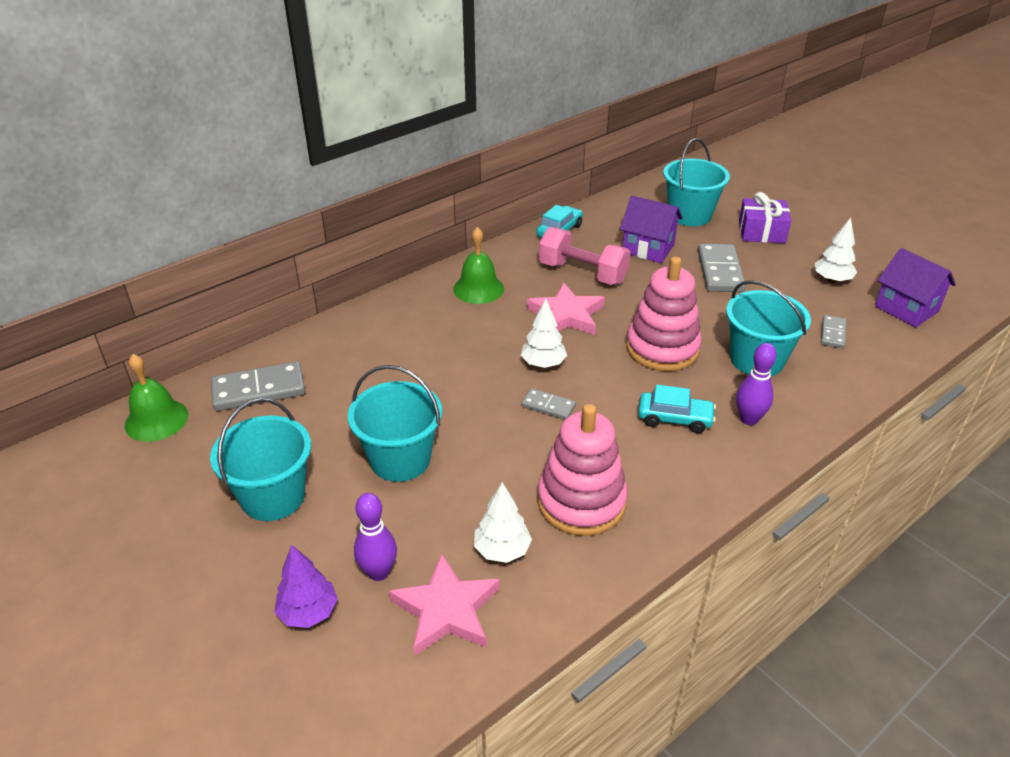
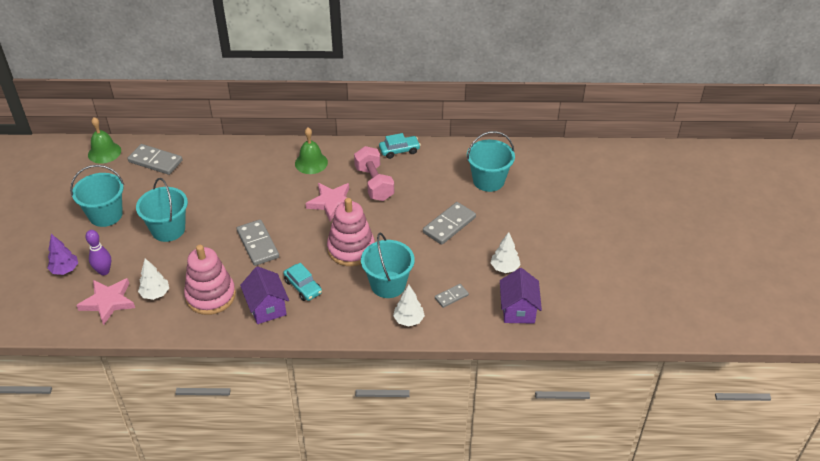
camera: 40 degrees right, 5 degrees up
(543, 364) = (285, 222): white tree -> white tree (408, 320)
(548, 406) = (257, 244): grey domino -> grey domino, size x1.81
(648, 249) = (431, 188): purple house -> purple house (267, 307)
(749, 419) = (336, 310): purple bowling pin -> none
(761, 232) = (514, 215): purple gift -> none

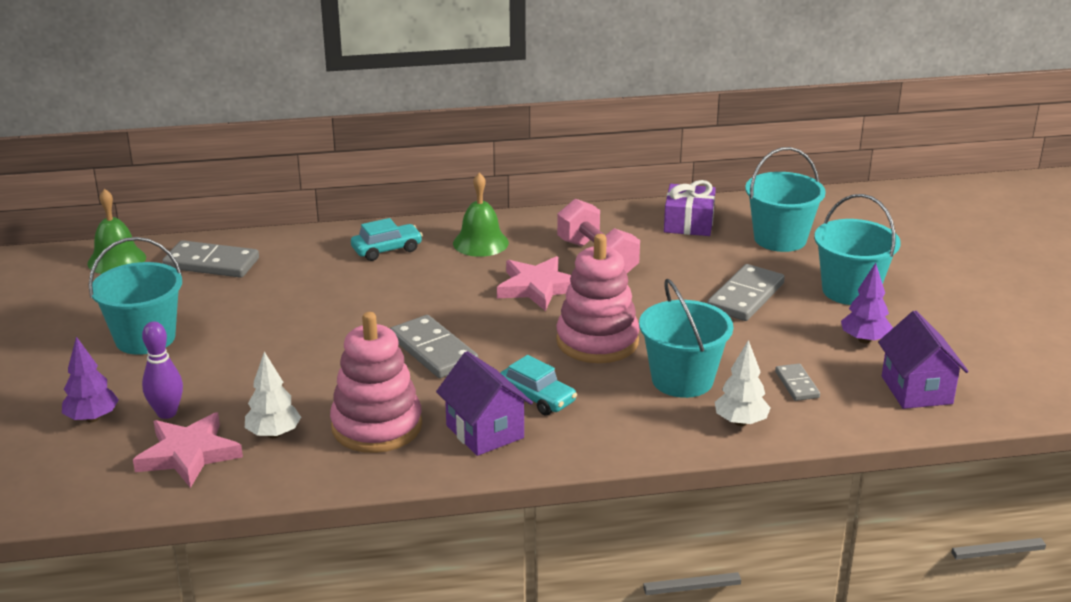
camera: 10 degrees left, 15 degrees down
(168, 229) = (266, 347): turquoise bucket -> turquoise bucket (850, 291)
(399, 150) = (619, 217): turquoise car -> turquoise car (387, 250)
(439, 161) = (688, 223): none -> purple gift
(451, 297) = (797, 384): grey domino -> grey domino turned 60 degrees counterclockwise
(504, 268) = (864, 340): white tree -> purple tree

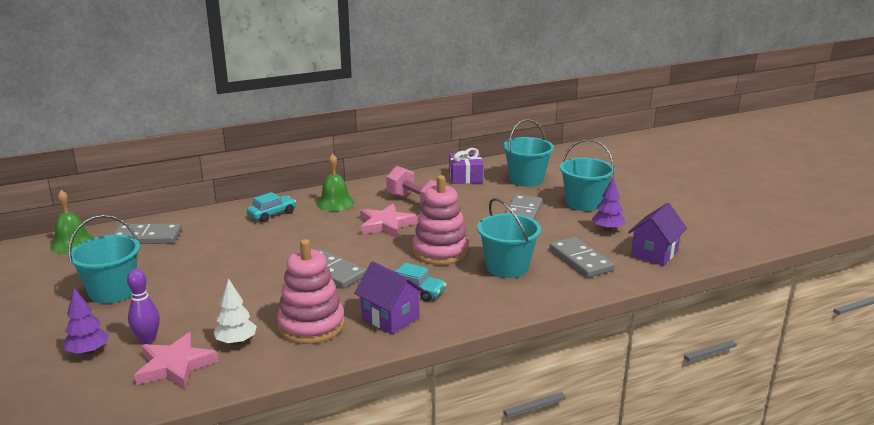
camera: 15 degrees left, 5 degrees down
(741, 422) = (557, 287): white tree -> none
(797, 384) = (580, 260): grey domino -> grey domino, size x1.81
(916, 390) = (654, 253): purple house -> purple house turned 60 degrees clockwise

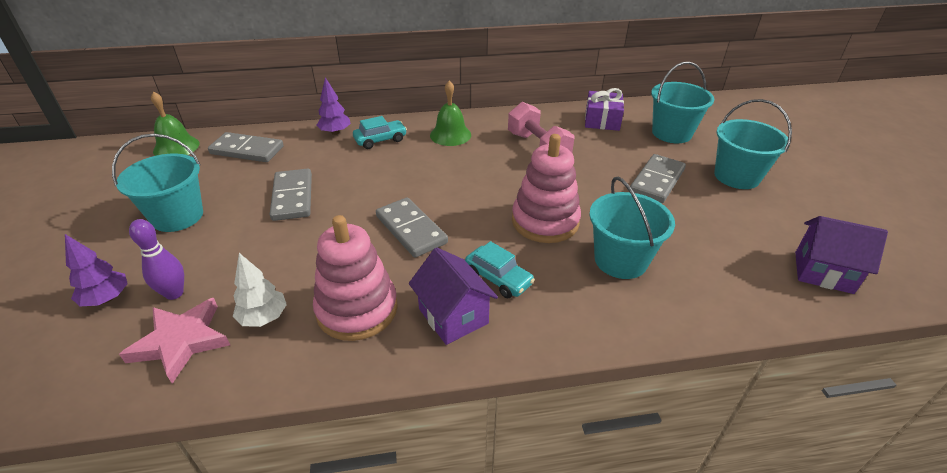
camera: 15 degrees right, 15 degrees up
(386, 224) = (494, 172): pink star -> none
(580, 260) = (719, 266): grey domino -> grey domino (293, 197)
(607, 229) = (762, 221): purple tree -> purple tree (335, 132)
(654, 253) = (823, 272): purple house -> purple house turned 60 degrees clockwise

